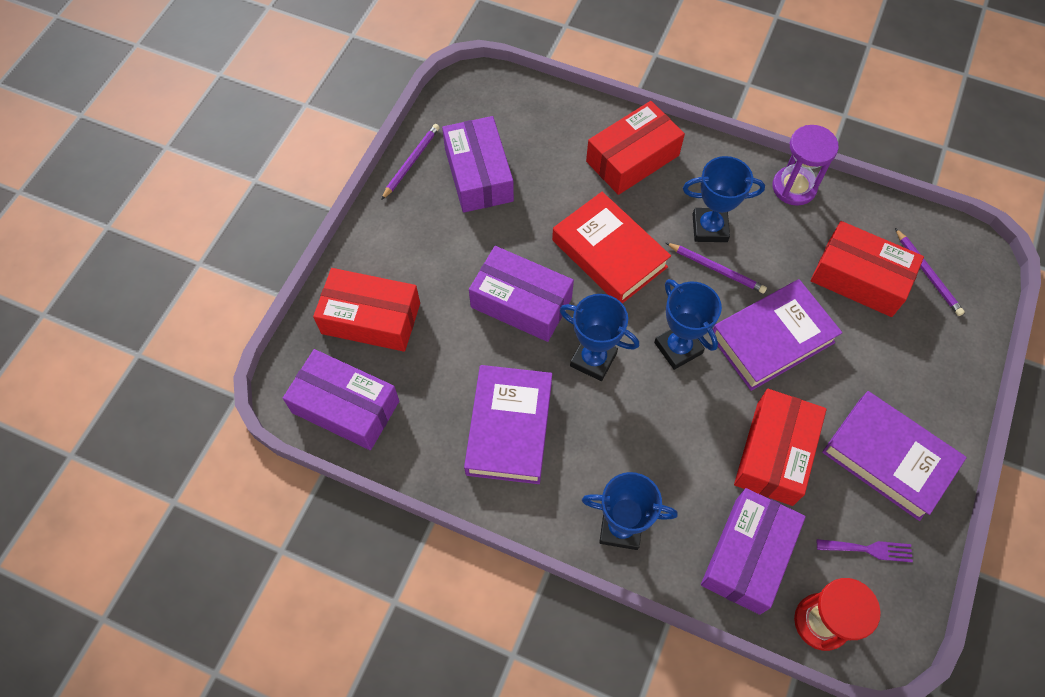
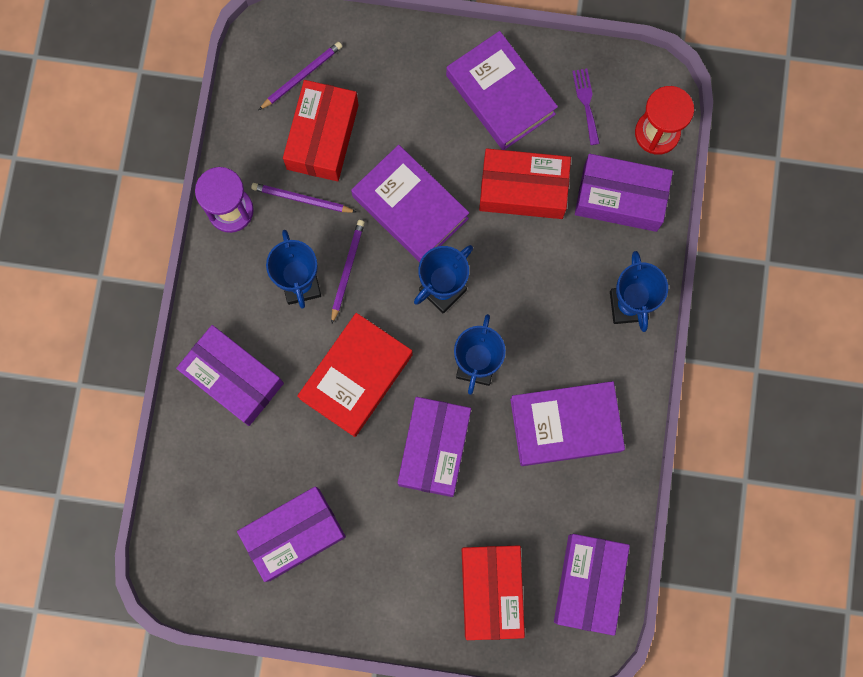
camera: 105 degrees left, 15 degrees up
(411, 162) = (295, 612): purple pencil -> purple pencil (302, 199)
(632, 158) = (233, 378): red box -> purple box
(888, 458) = (500, 95): purple book -> purple book turned 60 degrees counterclockwise

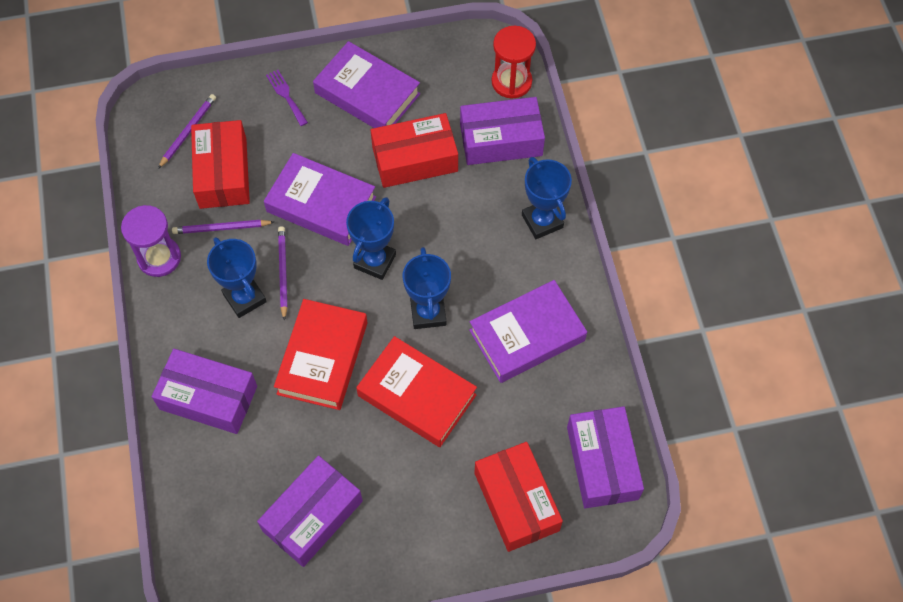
camera: 20 degrees left, 15 degrees down
(434, 449) = (417, 395): purple box -> red book
(586, 103) = (443, 77): purple fork -> purple fork (286, 95)

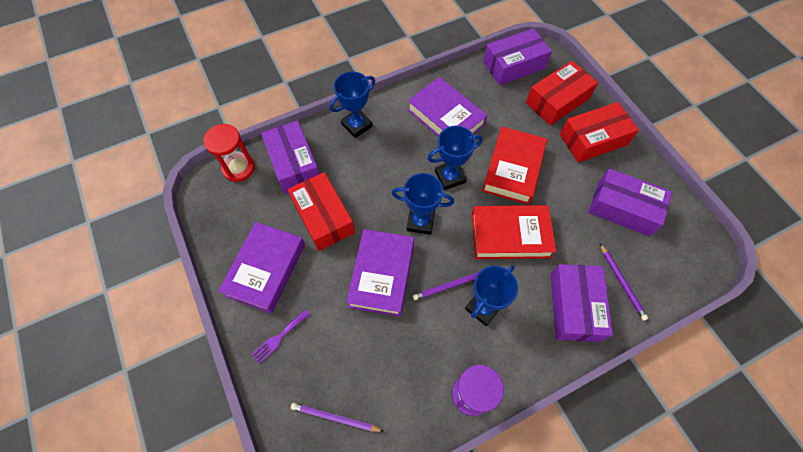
camera: 105 degrees left, 0 degrees up
(221, 228) = (427, 349): purple pencil -> purple pencil (622, 282)
(223, 173) = (372, 367): red box -> red box (593, 139)

